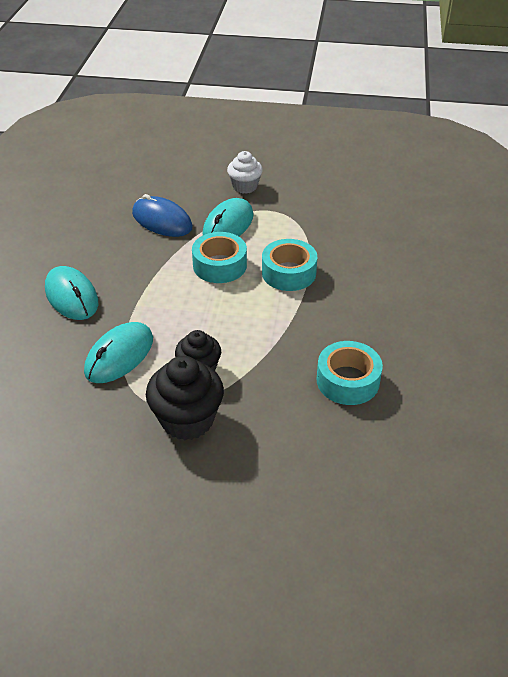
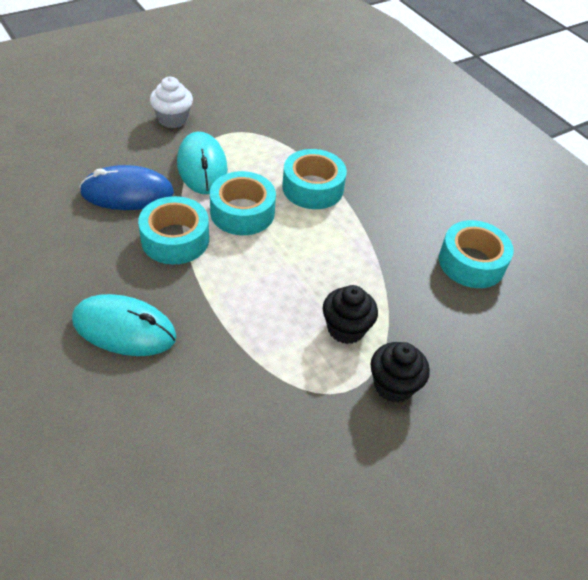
camera: 45 degrees left, 5 degrees up
(119, 355) = (254, 363): turquoise mouse -> none
(158, 261) = (175, 239): none -> turquoise tape
(187, 419) = (393, 385): black cupcake -> black cupcake, size x0.64

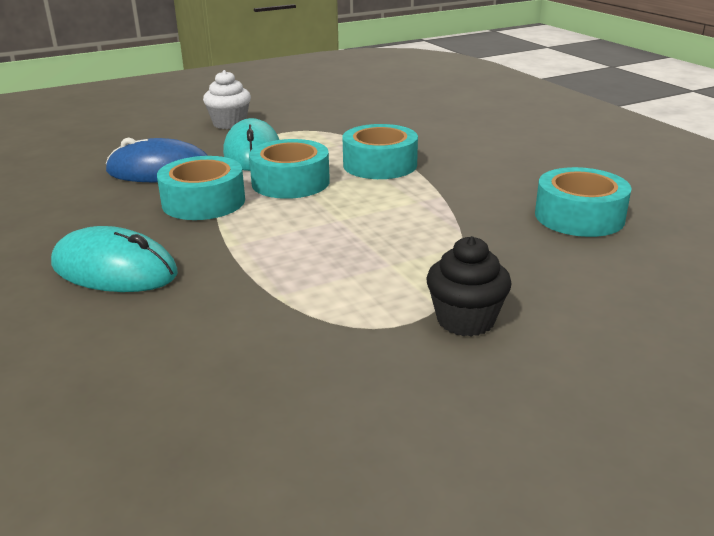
camera: 10 degrees right, 20 degrees down
(346, 329) = (404, 270): black cupcake -> none

